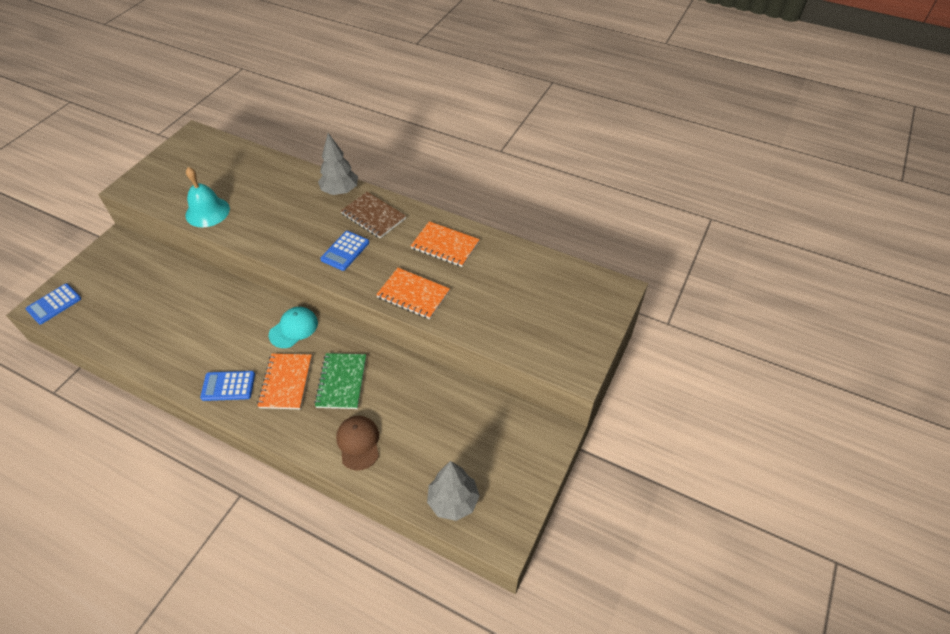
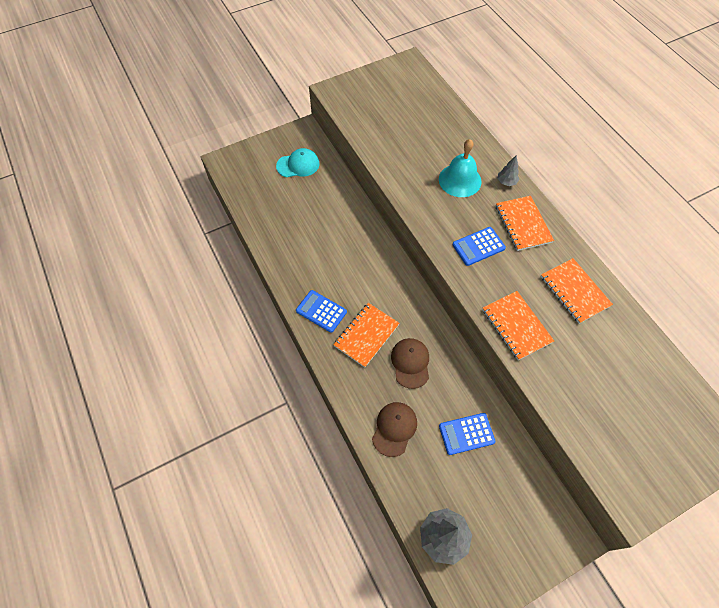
camera: 35 degrees right, 10 degrees up
(54, 304) = (235, 164): blue calculator -> blue calculator (466, 434)
(207, 212) = (383, 145): turquoise bell -> turquoise bell (460, 180)
(293, 328) = (398, 289): turquoise cap -> turquoise cap (298, 165)
(340, 191) = (506, 182): grey tree -> grey tree, size x0.53
(341, 382) = (410, 363): green notebook -> brown cap
(373, 216) = (523, 224): brown notebook -> orange notebook

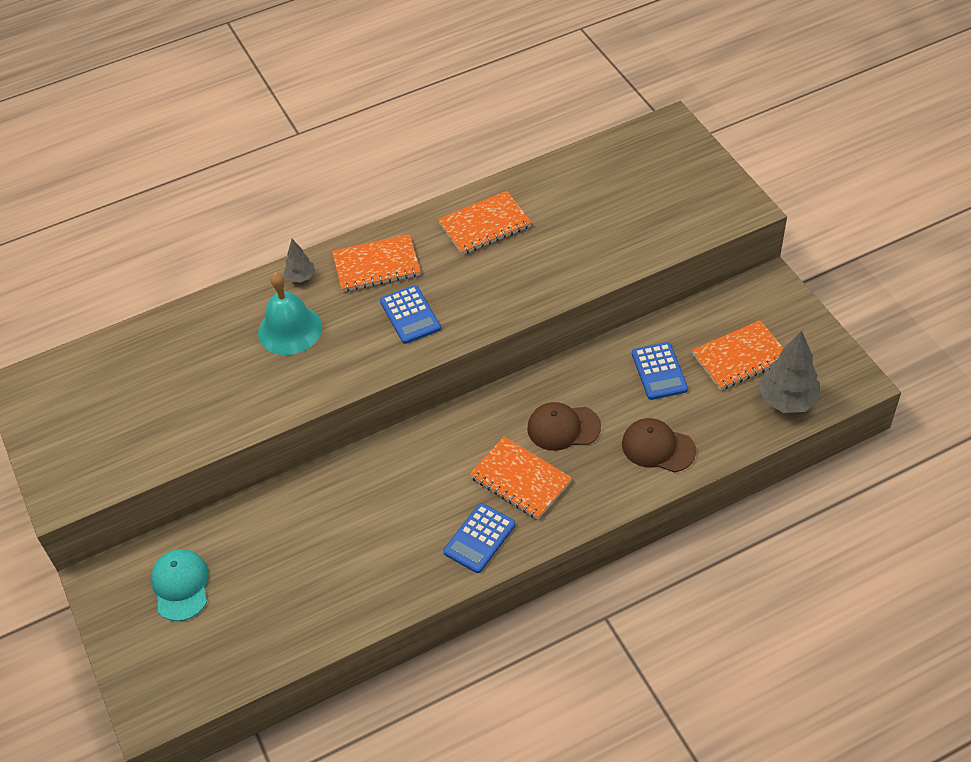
camera: 85 degrees left, 10 degrees down
(516, 326) = (533, 285): orange notebook -> orange notebook (740, 357)

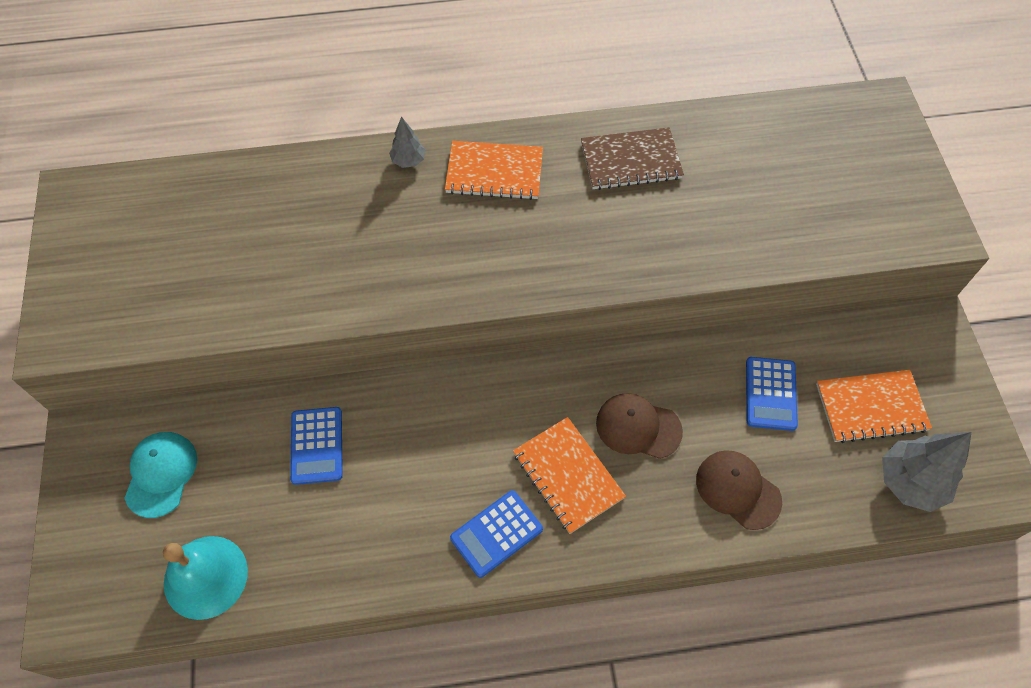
camera: 15 degrees right, 10 degrees up
(290, 329) = (373, 219): turquoise bell -> turquoise bell (205, 577)
(410, 315) = (509, 244): blue calculator -> blue calculator (317, 446)
(485, 225) = (631, 161): orange notebook -> brown notebook

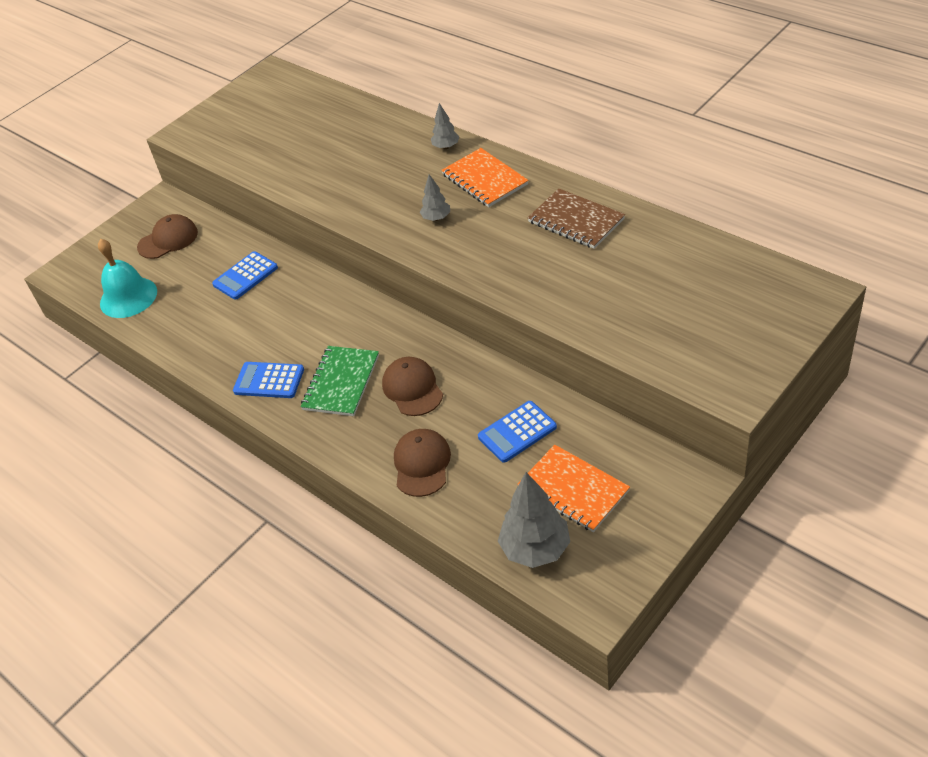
camera: 55 degrees right, 15 degrees down
(161, 474) = (168, 240): turquoise cap -> brown cap
(502, 243) = (436, 218): none -> grey tree
(568, 475) = (341, 382): orange notebook -> green notebook

